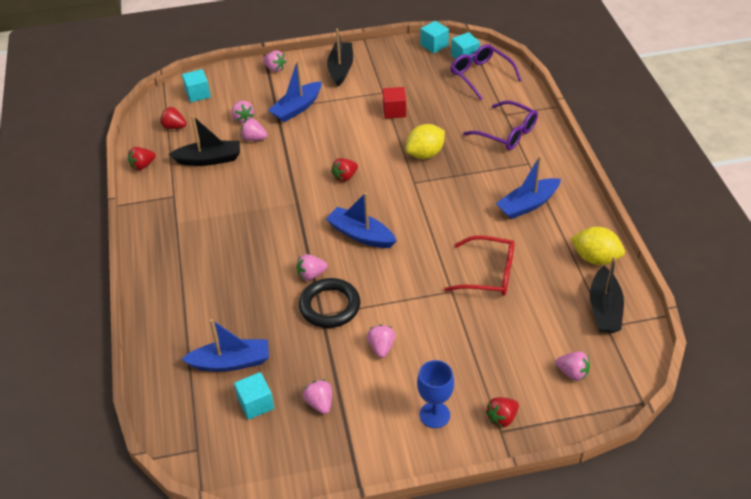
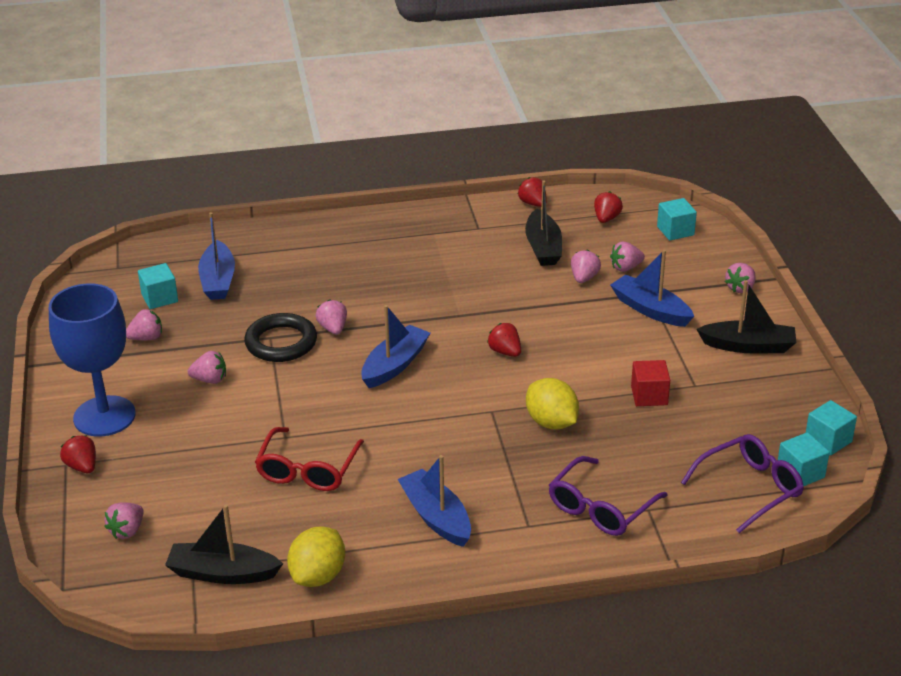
camera: 90 degrees right, 10 degrees down
(434, 415) = (104, 416): blue goblet -> blue goblet, size x1.76

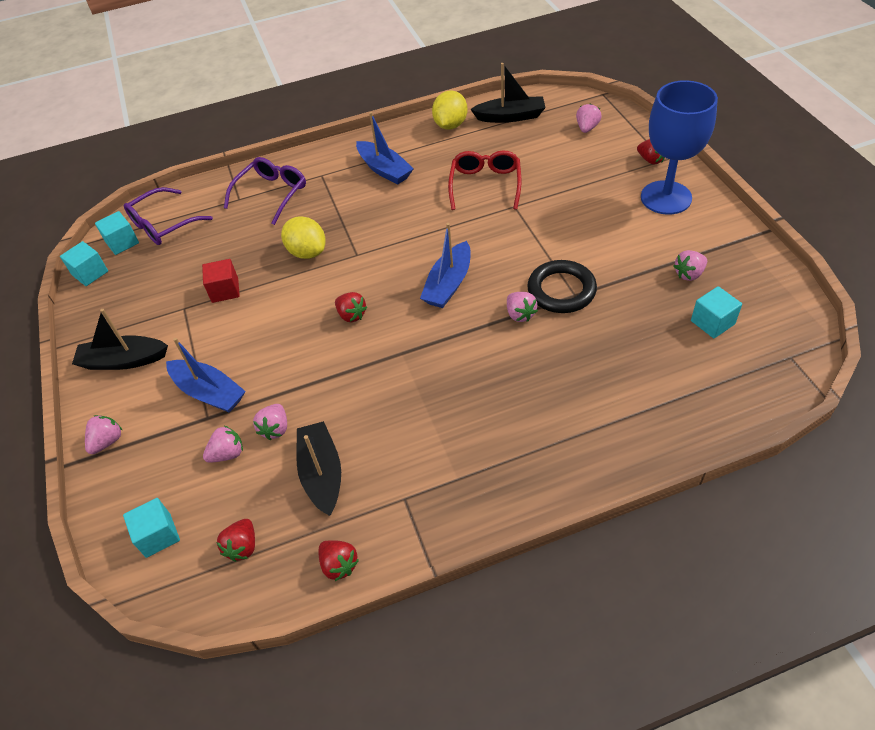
camera: 175 degrees right, 15 degrees up
(210, 380) = (602, 242): pink strawberry -> none
(218, 280) = (669, 356): blue boat -> none

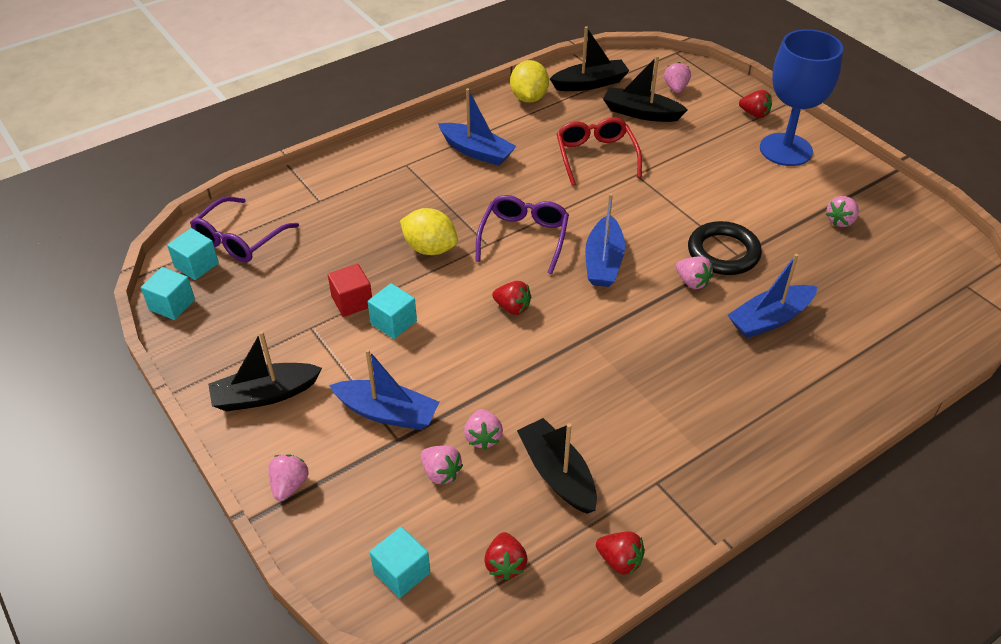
camera: 20 degrees left, 5 degrees down
(227, 454) = (441, 473): pink strawberry -> pink strawberry turned 90 degrees clockwise
(272, 193) = (357, 190): purple glasses -> purple glasses (524, 237)
(544, 148) = (641, 113): none -> black boat
(577, 361) = (770, 319): none -> blue boat
(712, 322) = (882, 264): turquoise cube -> turquoise cube (393, 322)

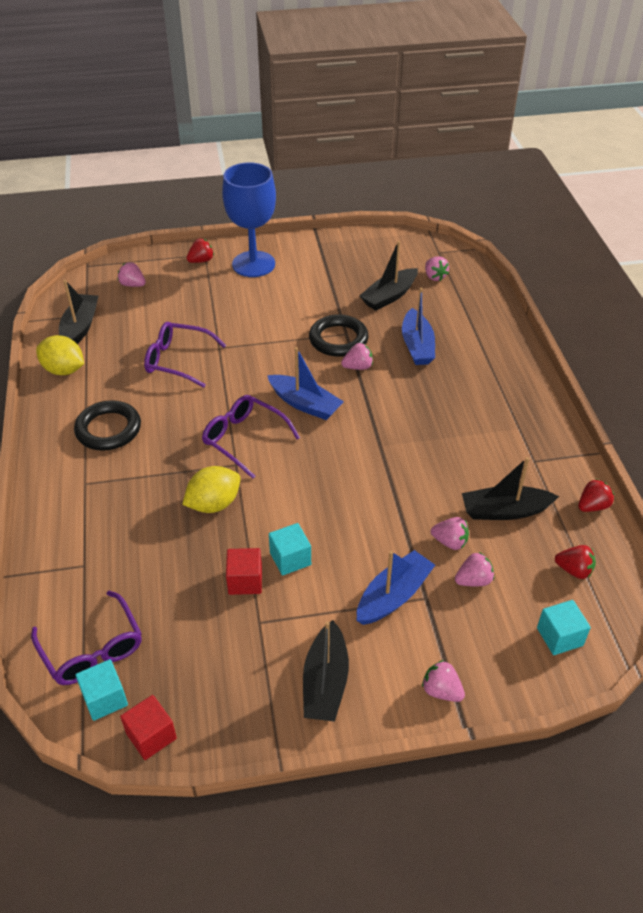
camera: 65 degrees left, 0 degrees up
(172, 305) = (151, 736): turquoise cube -> red cube
(477, 151) = (108, 429): blue boat -> black ring
(512, 308) = (321, 475): red strawberry -> none
(595, 155) = (177, 360): red glasses -> purple glasses
(641, 113) = (146, 315): black boat -> black boat (389, 296)
(840, 221) = (345, 273): pink strawberry -> pink strawberry (434, 276)

